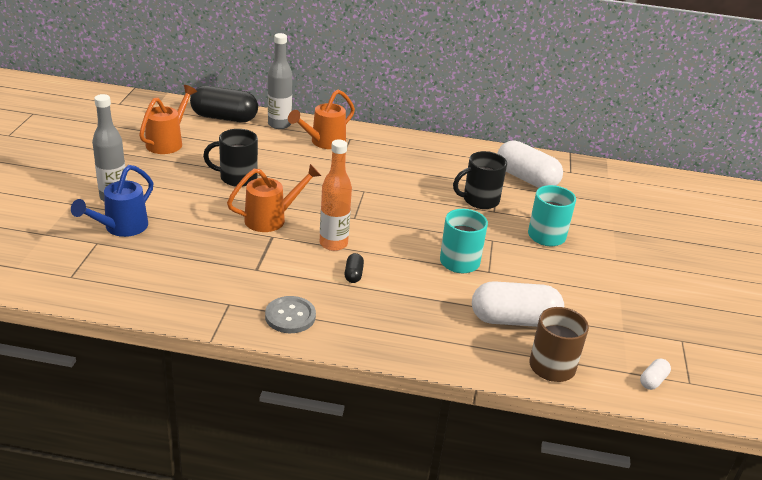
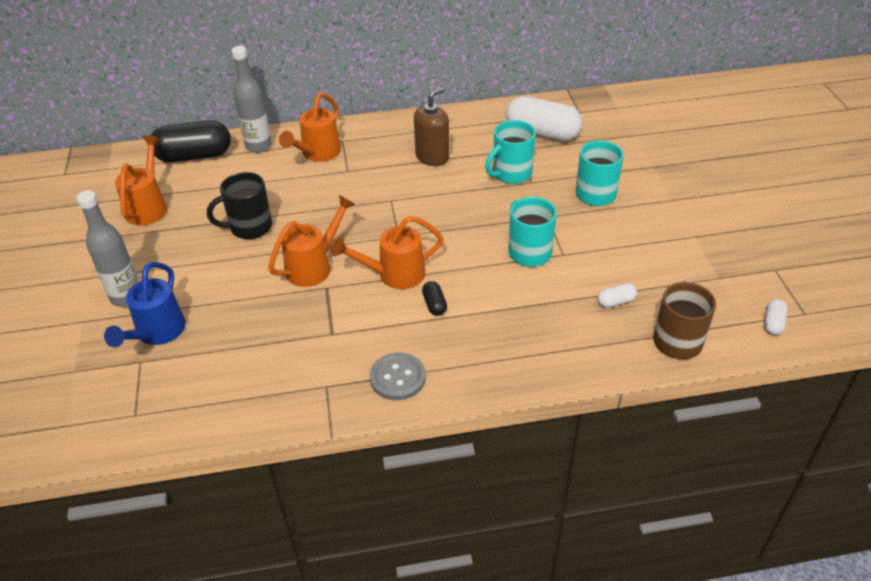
camera: 15 degrees left, 10 degrees up
(333, 244) = (394, 275): orange bottle -> orange watering can
(418, 170) = (432, 157): none -> brown soap dispenser
(479, 200) = (511, 174): black mug -> turquoise mug
(514, 320) = (615, 302): white capsule -> white capsule, size x0.43

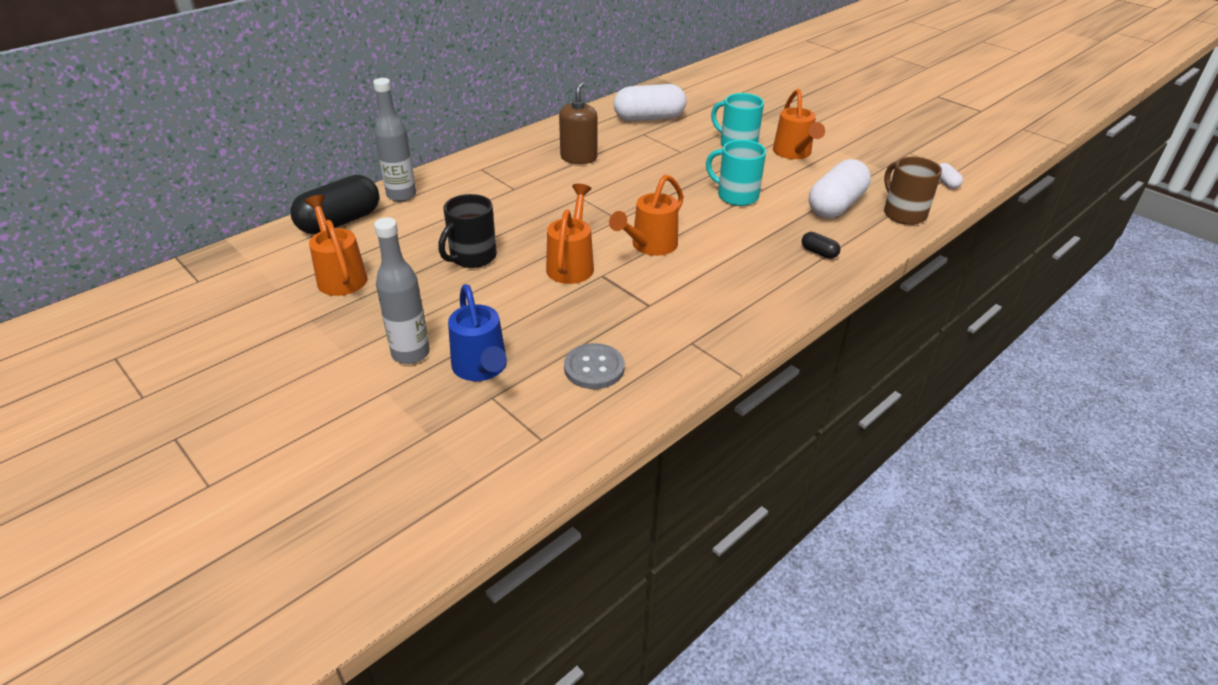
camera: 35 degrees left, 5 degrees down
(318, 153) = (469, 184): orange watering can -> orange watering can (794, 153)
(398, 378) = (742, 313): grey button -> grey button (594, 368)
(434, 304) = (708, 254): black capsule -> black capsule (819, 253)
(511, 174) = (658, 150): turquoise mug -> none
(615, 302) = (835, 205): white capsule -> white capsule, size x2.30

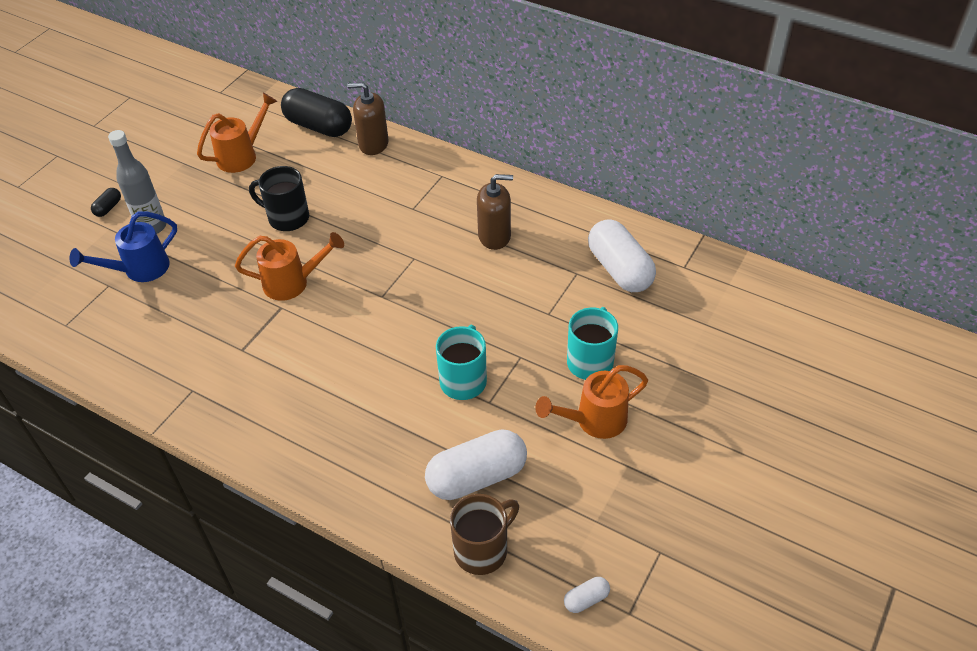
camera: 75 degrees right, 10 degrees up
(401, 195) = (373, 144): grey bottle -> brown soap dispenser
(594, 368) = (149, 334): grey button -> none
(650, 246) = (339, 329): orange watering can -> none
(819, 253) = (366, 470): black capsule -> black capsule (108, 208)
(835, 205) = (476, 477): white capsule -> white capsule turned 45 degrees counterclockwise

